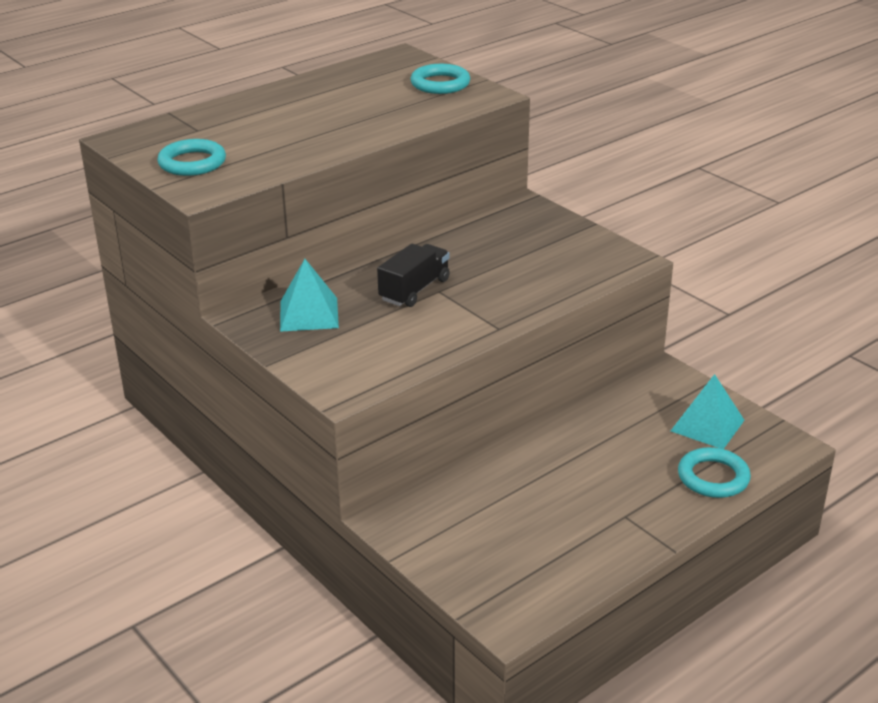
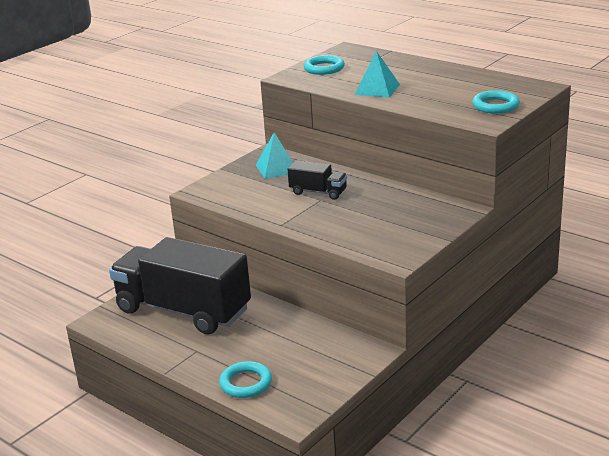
camera: 80 degrees right, 5 degrees down
(512, 522) = (183, 310): none -> black truck
(707, 425) = (309, 376): turquoise pyramid -> turquoise pyramid (377, 89)

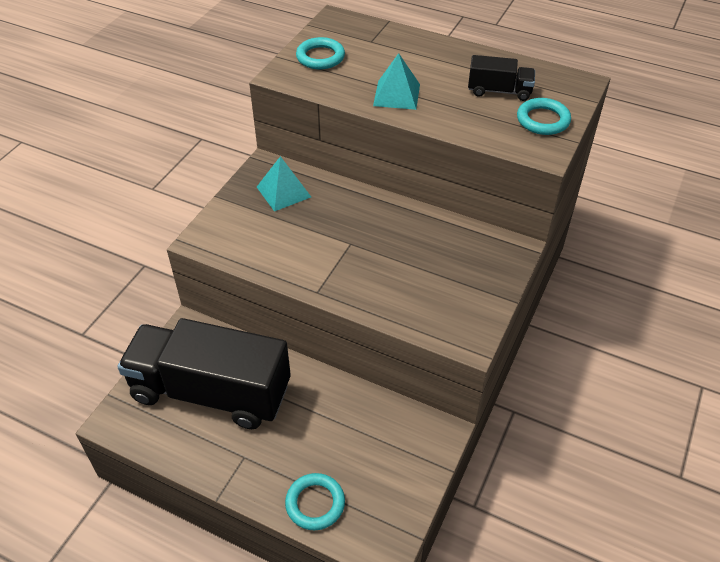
camera: 15 degrees left, 20 degrees up
(318, 192) = (344, 230): black truck -> black truck (499, 91)

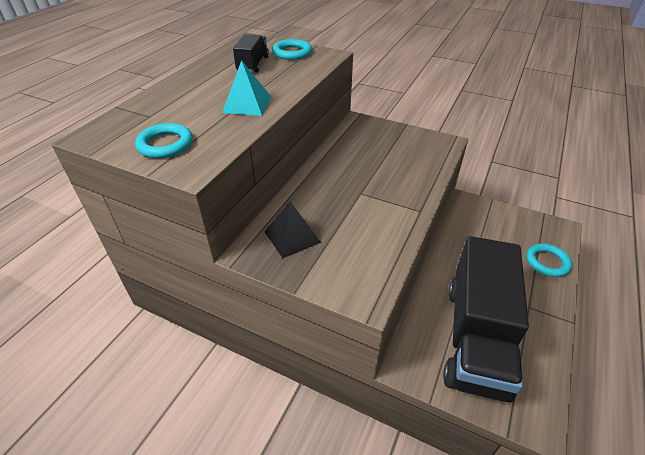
camera: 90 degrees left, 5 degrees down
(283, 192) = (292, 237): turquoise pyramid -> black pyramid

